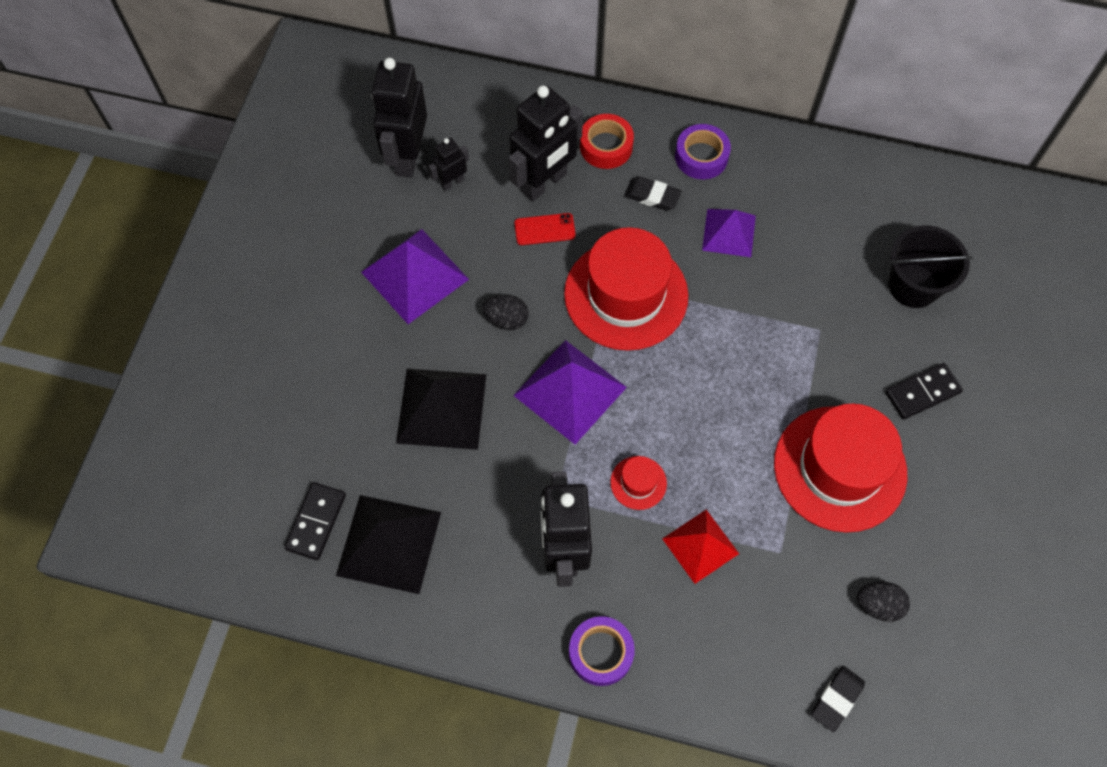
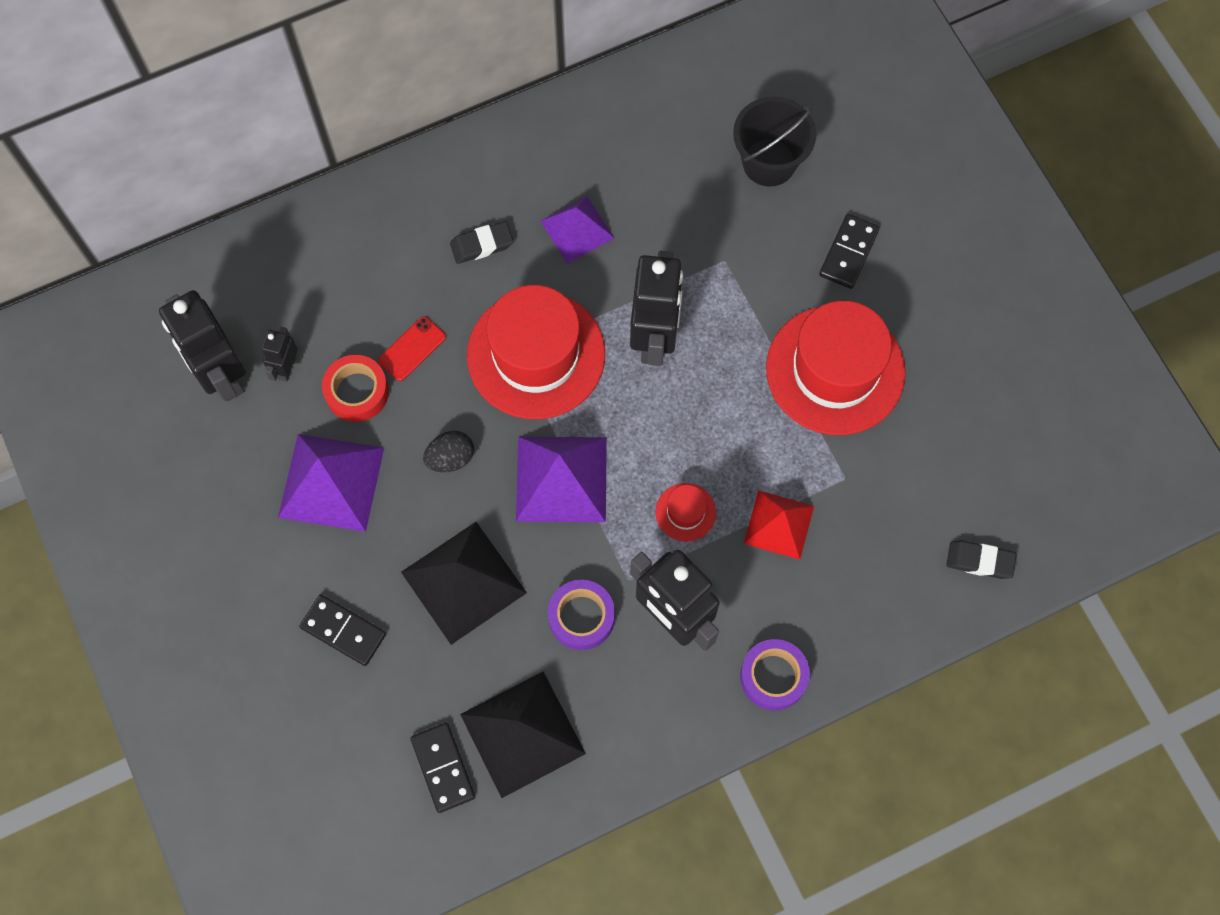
camera: 40 degrees left, 5 degrees up
(335, 377) = (343, 631): none -> black domino
(544, 183) = (374, 305): black robot -> black robot (655, 338)
(606, 146) = (399, 228): red tape -> red tape (357, 392)
(701, 157) = (494, 174): purple tape -> purple tape (581, 617)
(836, 699) = (979, 561): black eraser -> black eraser turned 75 degrees counterclockwise
(878, 605) = (952, 460): black egg -> none

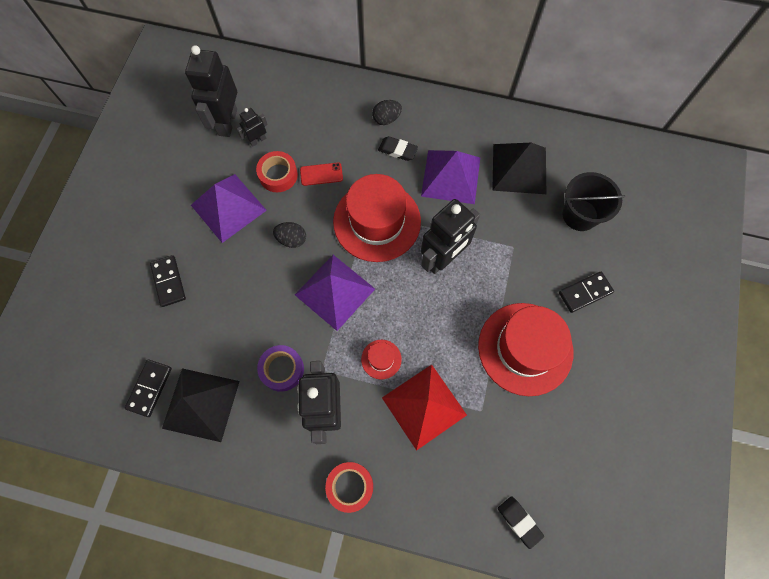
camera: 40 degrees right, 0 degrees up
(431, 214) = (386, 119): none -> black egg
(464, 582) = (243, 304): black pyramid -> black pyramid (519, 168)
(577, 229) = (450, 176): purple pyramid -> purple pyramid, size x1.55
(773, 677) = (350, 486): purple tape -> red tape
(779, 524) = (424, 406): red pyramid -> red pyramid, size x1.55

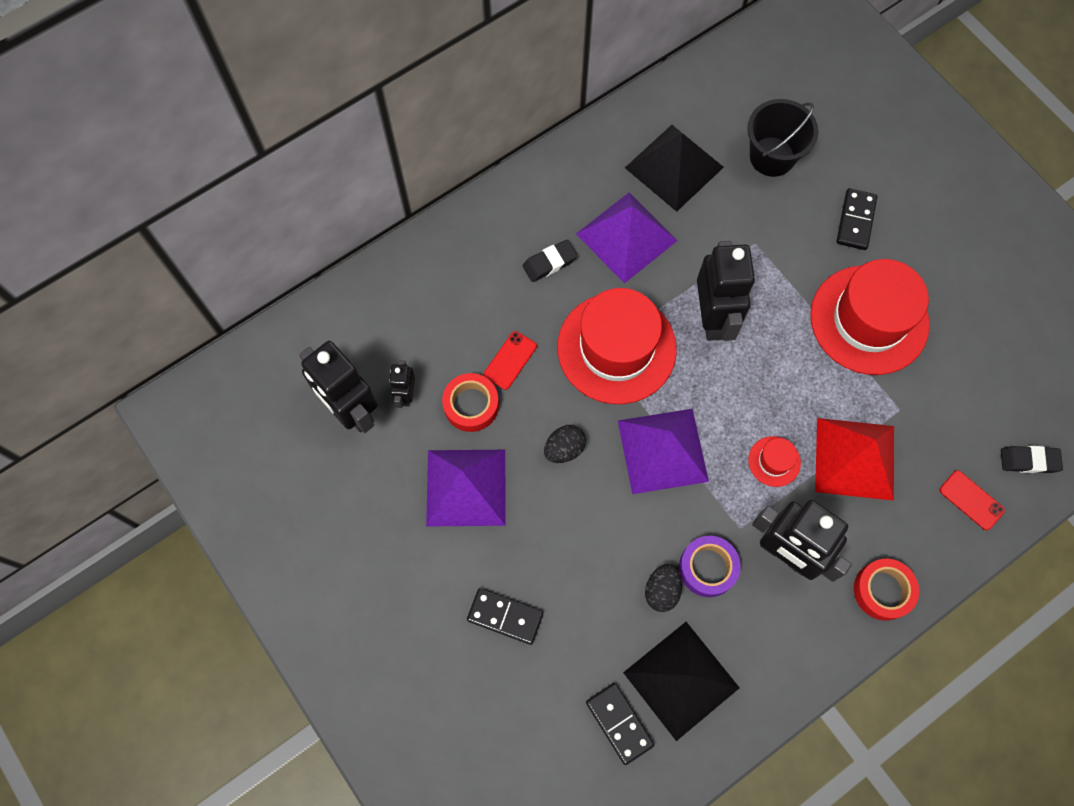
camera: 50 degrees left, 0 degrees up
(386, 119) = (500, 244): black egg -> black egg (661, 591)
(458, 501) = (971, 500): none -> red phone

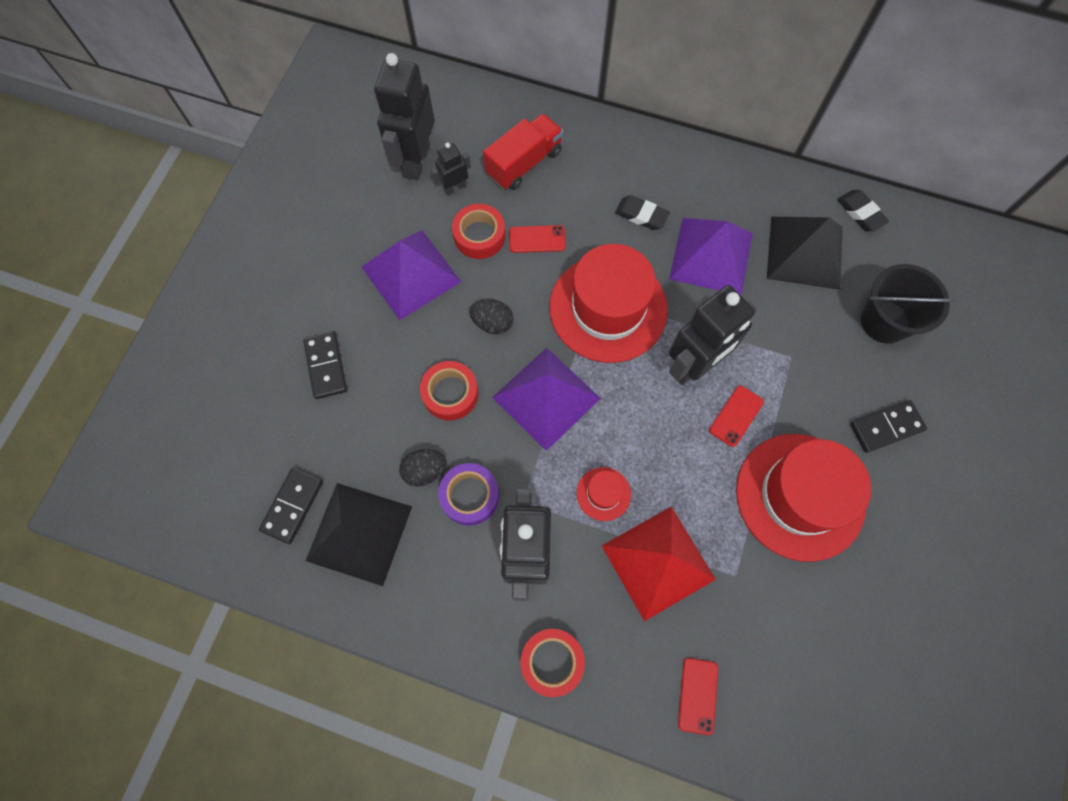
camera: 55 degrees right, 0 degrees up
(426, 321) = (524, 163): none -> red truck
(605, 526) = (450, 393): none -> red tape
(776, 318) = (736, 416): none -> red phone
(1029, 461) = (779, 730): black eraser -> black eraser (860, 213)

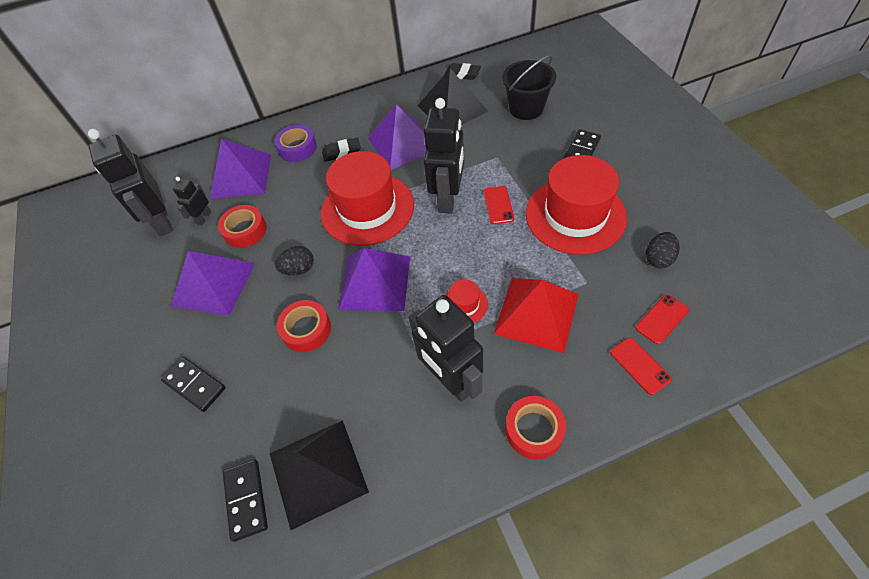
camera: 35 degrees left, 15 degrees down
(425, 471) = (331, 390): black egg -> black egg (658, 259)
(469, 496) = (378, 378): purple tape -> purple tape (297, 148)
(524, 163) = (241, 176): red truck -> purple pyramid
(537, 239) = (286, 206): red phone -> red phone (662, 319)

